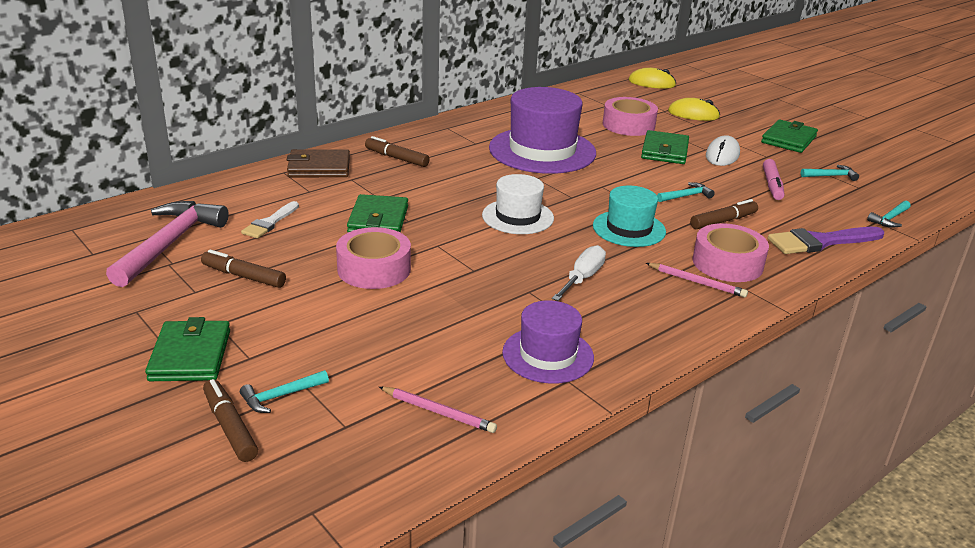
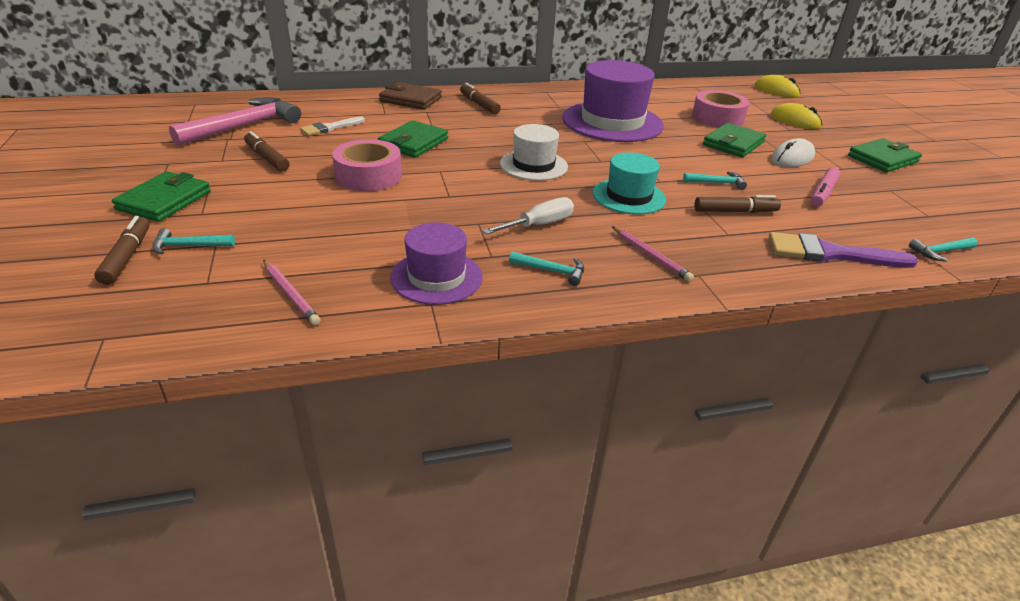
camera: 25 degrees right, 5 degrees up
(727, 263) = (701, 248): pink tape -> none
(831, 176) = (903, 199): turquoise hammer -> turquoise hammer (552, 271)

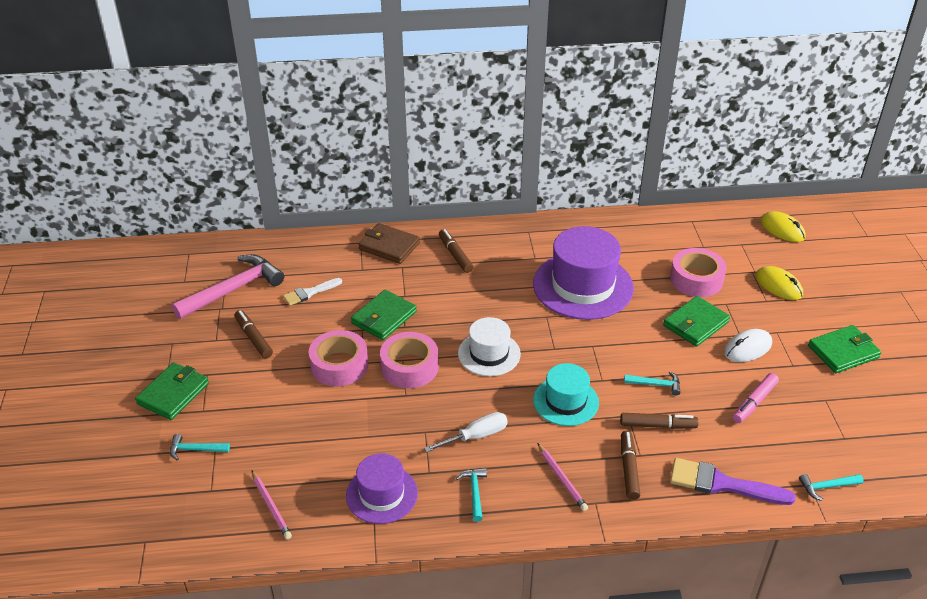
camera: 10 degrees right, 5 degrees up
(127, 257) = (152, 459): brown marker -> brown marker (629, 469)
(449, 176) = (409, 367): none -> pink tape
(552, 271) = (474, 492): turquoise hammer -> turquoise hammer turned 120 degrees counterclockwise

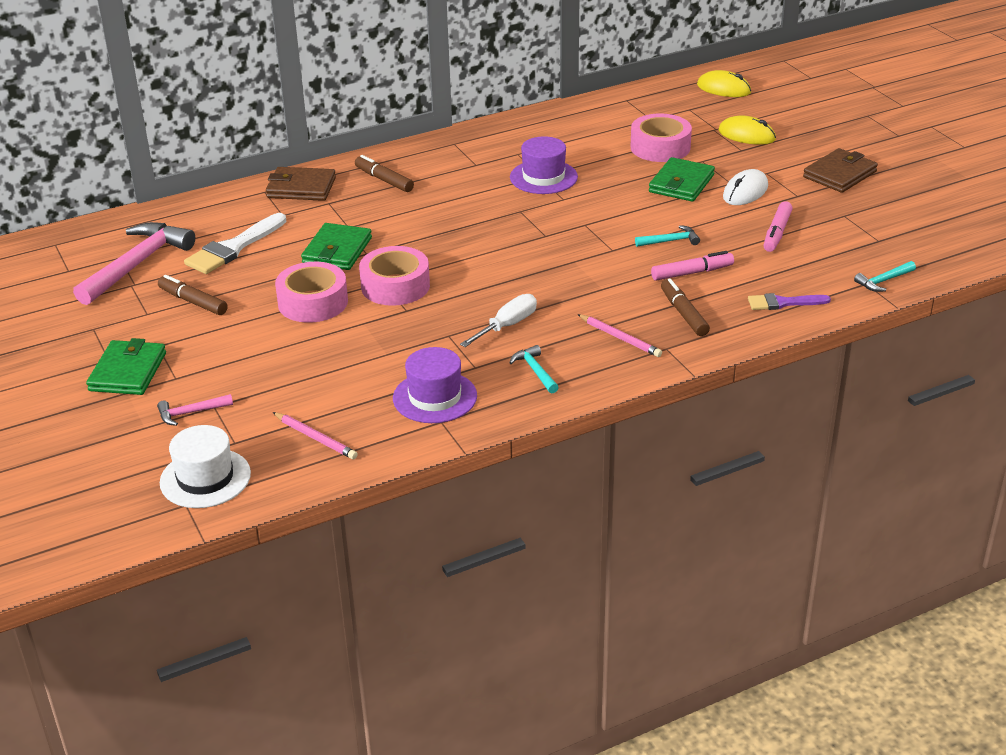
camera: 20 degrees left, 5 degrees down
(195, 449) = (191, 413): turquoise hammer -> pink hammer
(309, 293) = (233, 248): white brush -> white brush, size x1.62
(489, 354) = (477, 255): white hat -> white hat (205, 478)
(565, 401) = (585, 275): turquoise hat -> none
(583, 286) = (543, 177): purple hat -> purple hat, size x0.58
(658, 425) = (692, 273): brown marker -> pink marker
(722, 484) = (783, 303): purple brush -> purple brush, size x0.62
(843, 352) = (839, 174): green wallet -> brown wallet

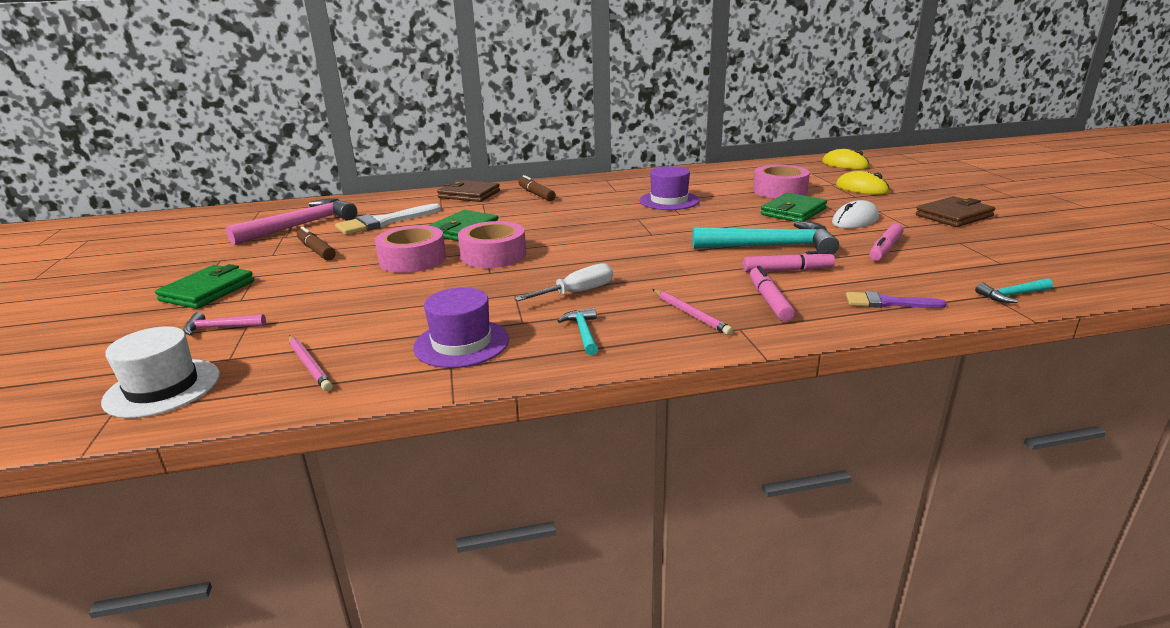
camera: 15 degrees right, 10 degrees down
(670, 241) = (771, 246): turquoise hammer -> turquoise hammer, size x2.19
(684, 313) = (769, 301): brown marker -> pink marker

